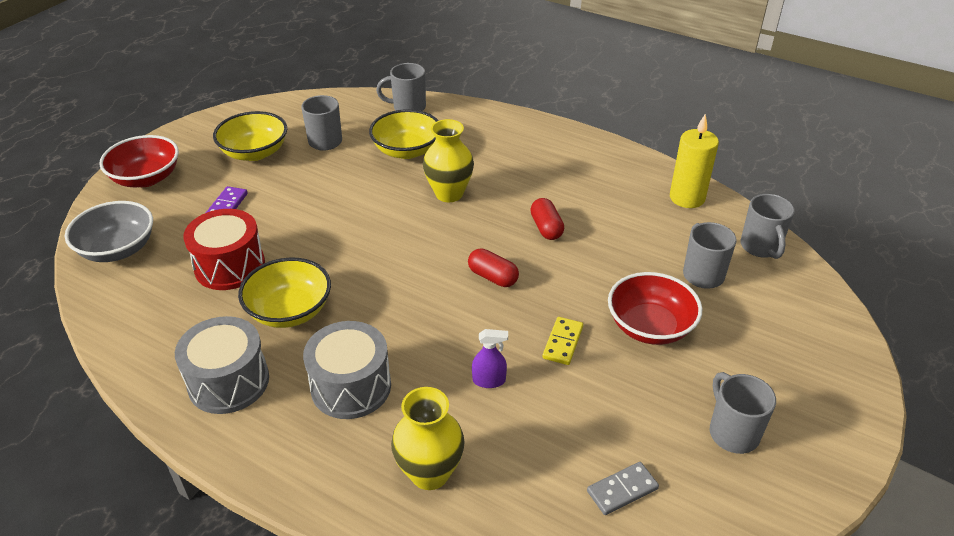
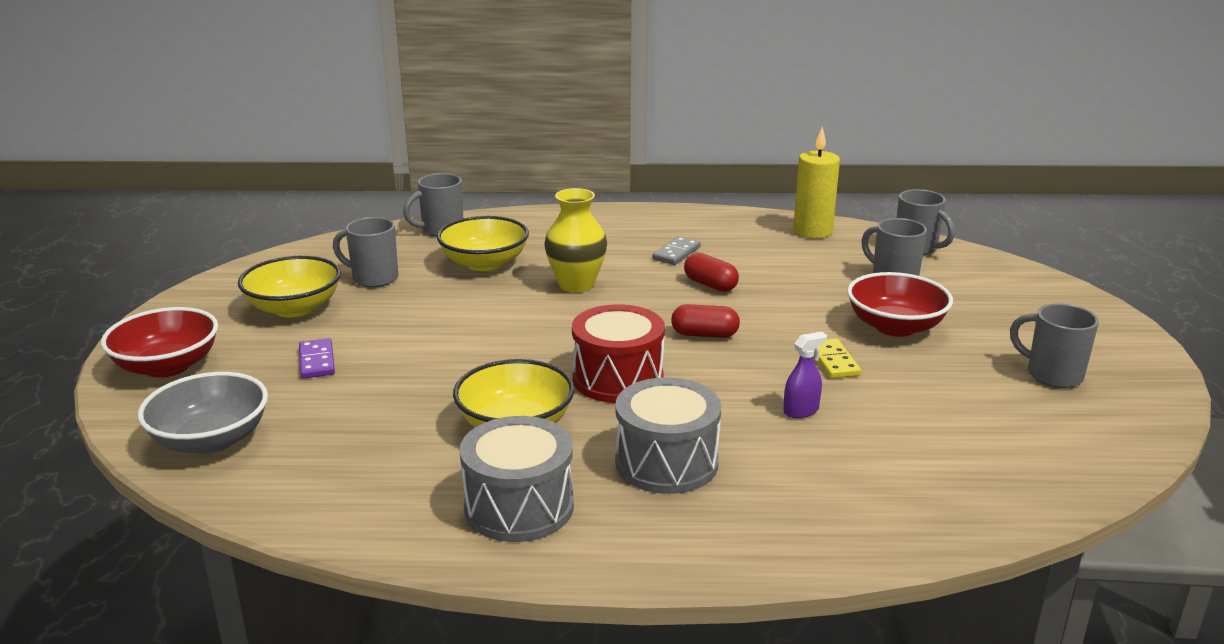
camera: 30 degrees left, 15 degrees down
(230, 266) = (389, 411): red drum -> red drum (618, 379)
(430, 473) = (834, 498): yellow vase -> none
(622, 490) = (1017, 445): grey domino -> grey domino (676, 253)

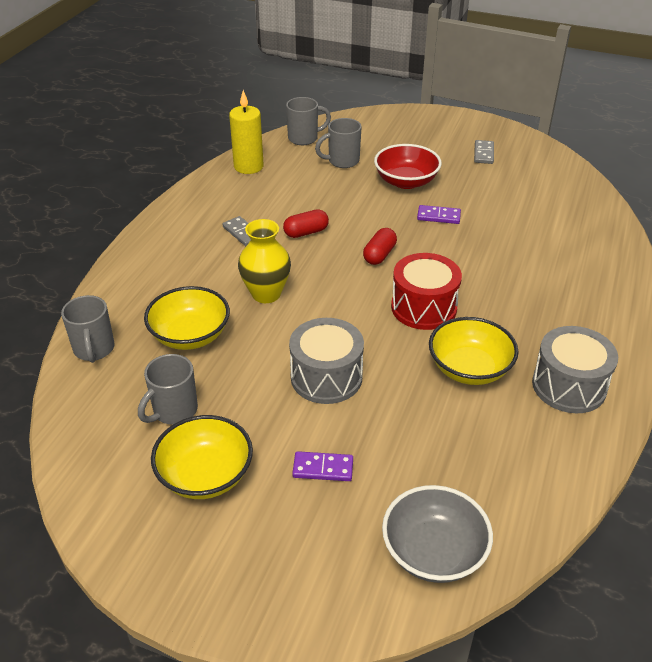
camera: 70 degrees left, 15 degrees up
(167, 366) = (281, 583): red bowl -> none
(666, 462) = (534, 312): grey drum -> grey drum (326, 377)
(801, 411) = (492, 245): purple spray bottle -> none
(833, 361) = (438, 216): yellow domino -> purple domino
(1051, 375) = (483, 154): grey mug -> grey domino

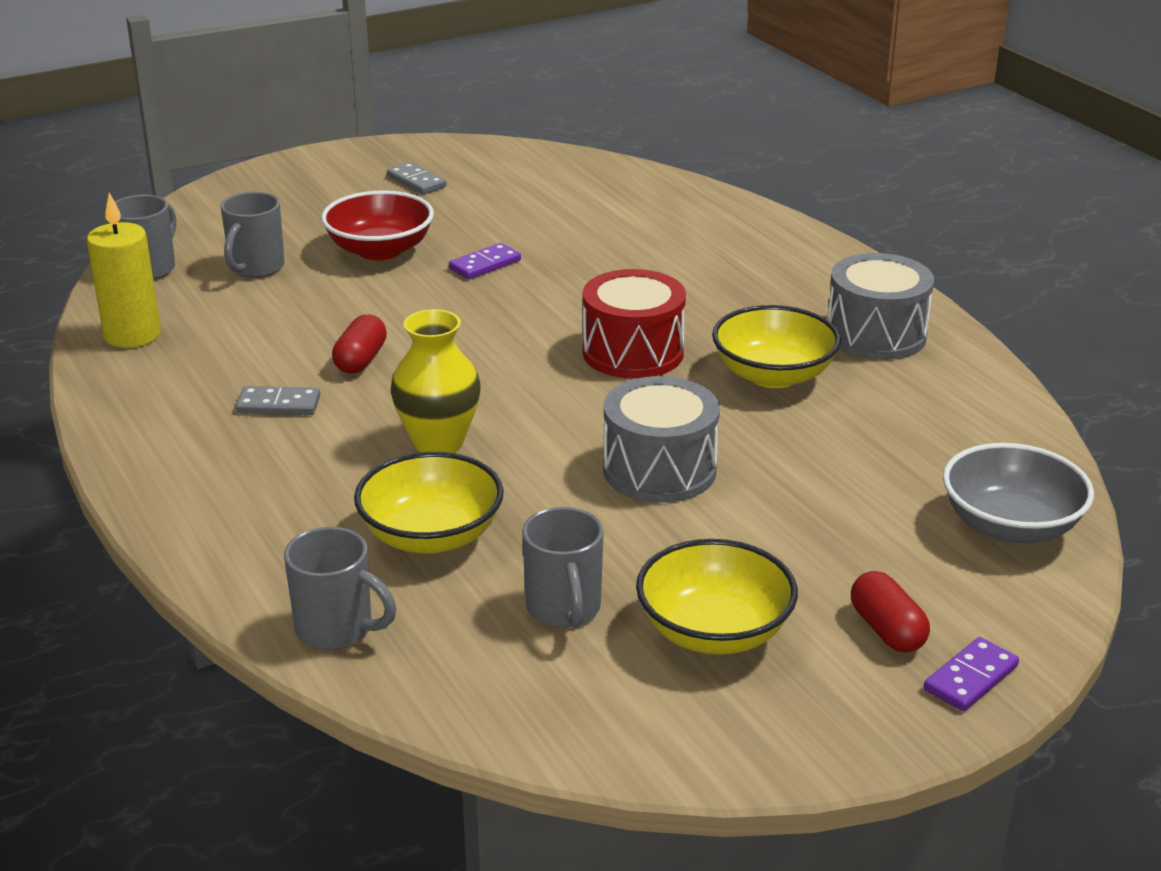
camera: 50 degrees left, 10 degrees down
(323, 468) = (807, 540): purple domino -> purple domino (970, 678)
(379, 255) = (492, 334): red capsule -> red capsule (887, 630)

